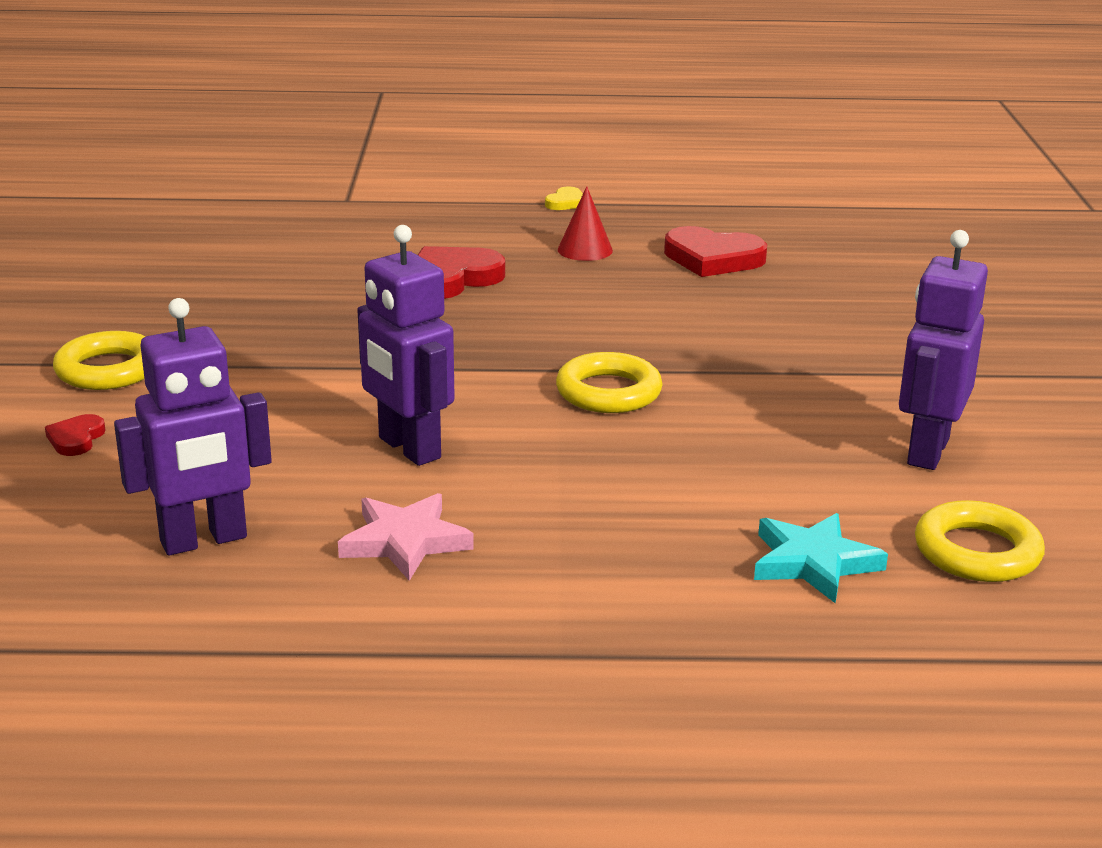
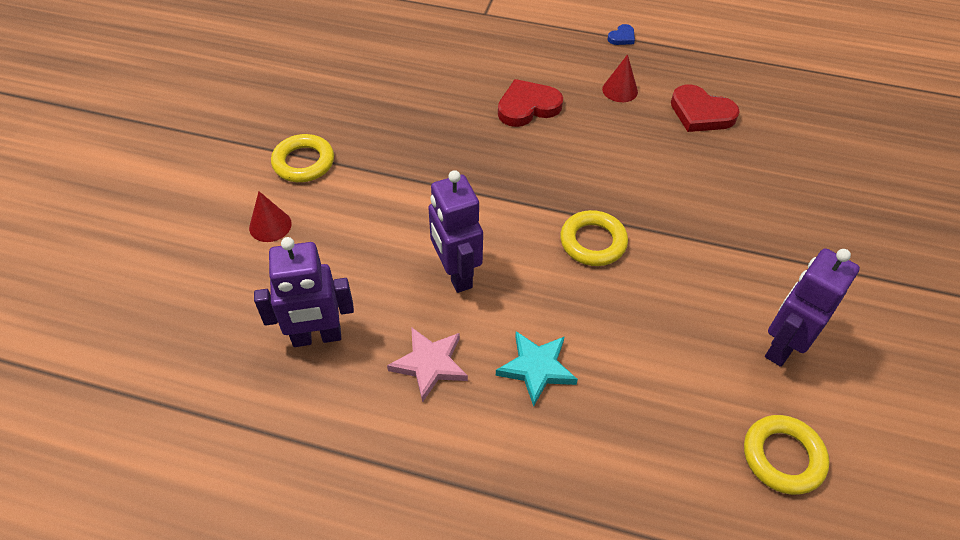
camera: 15 degrees right, 25 degrees up
(76, 439) = (270, 225): red heart -> red cone
(566, 202) = (622, 37): yellow heart -> blue heart
(813, 563) = (672, 443): turquoise star -> turquoise star (536, 368)

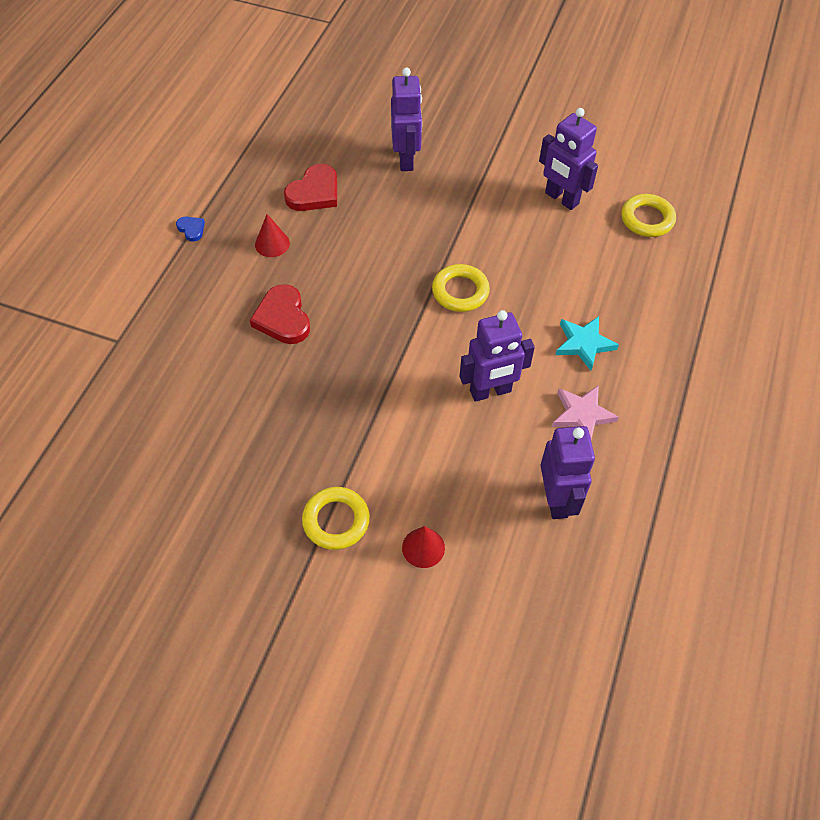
camera: 85 degrees left, 5 degrees up
(784, 184) = (406, 159): none -> purple robot

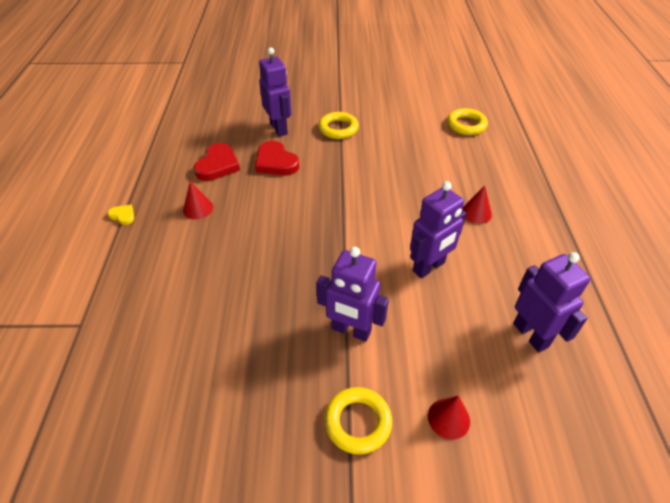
camera: 20 degrees left, 10 degrees down
(191, 229) = (123, 216): blue heart -> yellow heart
(283, 318) = (230, 261): red heart -> red heart (276, 162)
(460, 291) = (365, 202): yellow ring -> yellow ring (338, 129)
(561, 199) = (402, 127): purple robot -> purple robot (351, 330)
(582, 415) = (507, 263): pink star -> none
(584, 344) = (476, 213): turquoise star -> red cone

